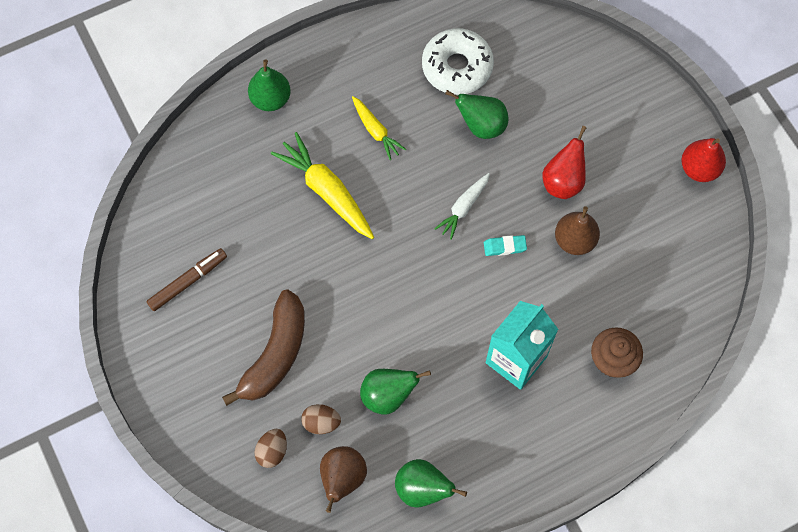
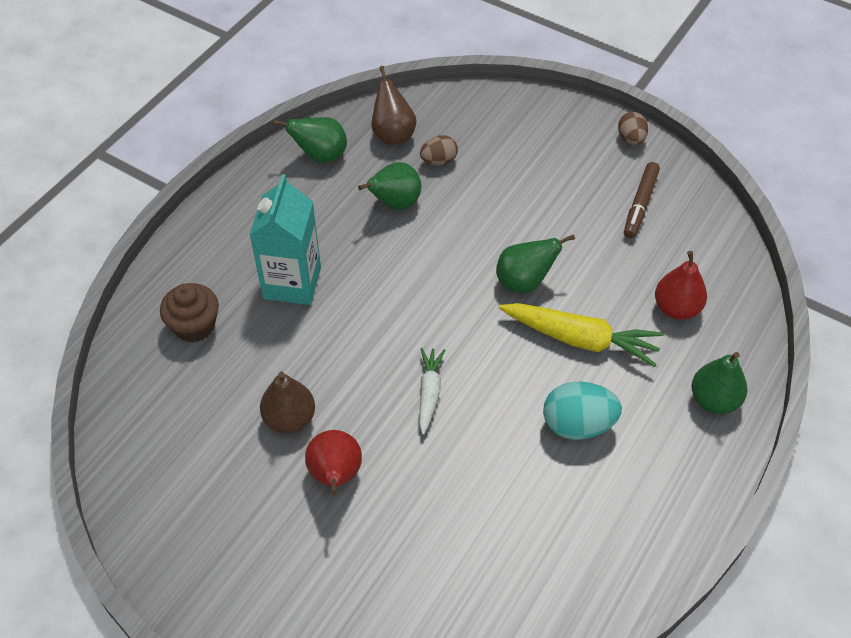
camera: 150 degrees right, 15 degrees down
(272, 451) = (464, 126): brown egg -> brown egg (631, 139)
(275, 354) = (516, 188): brown banana -> none
(376, 131) = (577, 425): yellow carrot -> turquoise egg
(457, 67) = (541, 549): white donut -> none
(481, 126) = (466, 492): green pear -> green pear (524, 281)
(504, 247) = (362, 376): turquoise eraser -> none
(699, 169) = (176, 575): red pear -> red pear (676, 308)

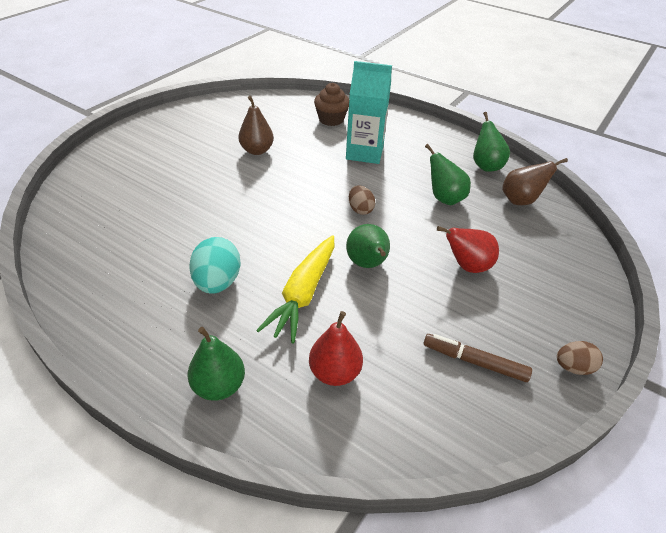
camera: 90 degrees right, 10 degrees down
(335, 476) = (210, 166): red pear -> red pear (467, 266)
(429, 392) = (265, 206): white carrot -> none
(439, 161) = (497, 224): brown egg -> brown egg (360, 209)

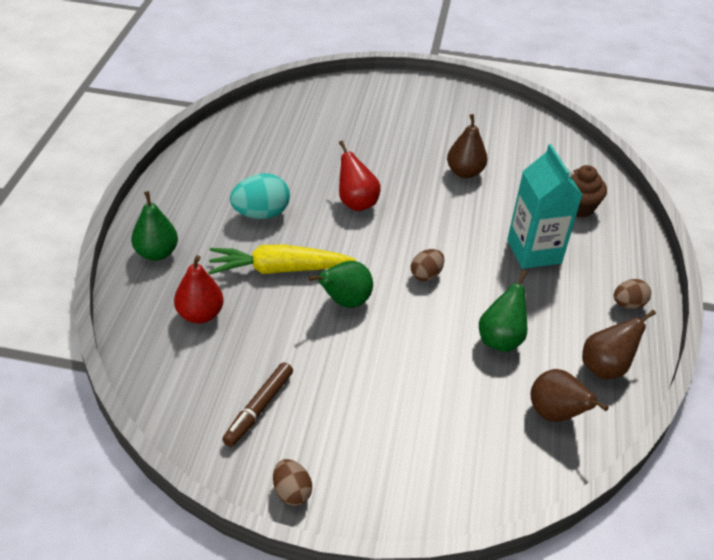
camera: 65 degrees right, 0 degrees up
(434, 136) = (628, 304): none -> brown egg
(467, 266) = (392, 380): red pear -> red pear (356, 203)
(474, 362) = (259, 408): brown marker -> brown marker turned 150 degrees counterclockwise
(485, 166) = (605, 367): green pear -> brown pear

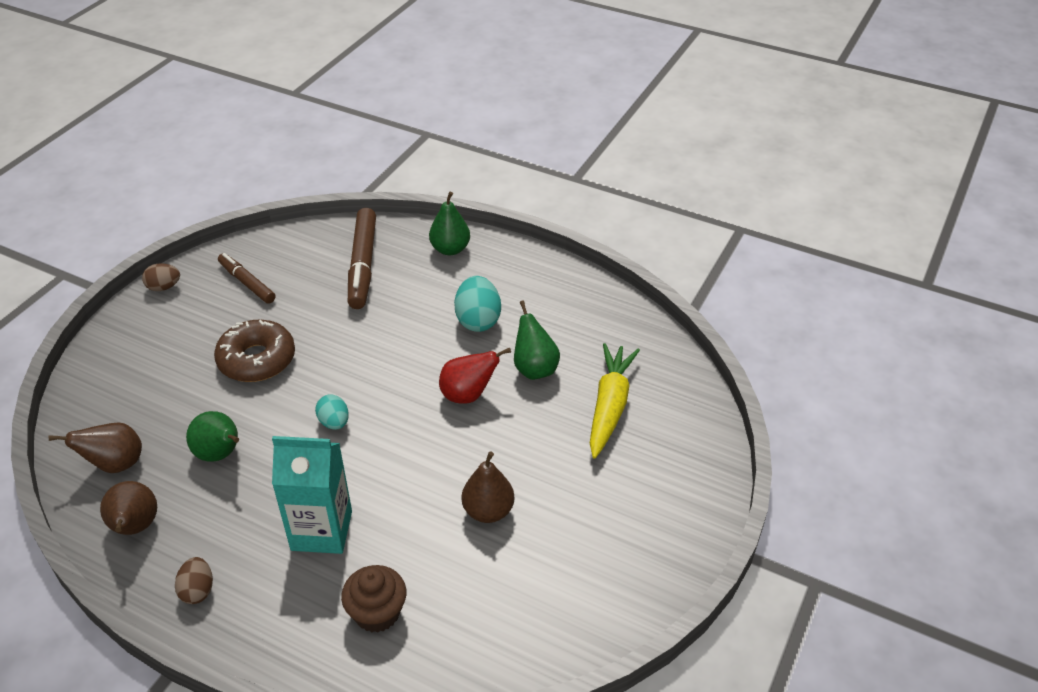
camera: 110 degrees right, 0 degrees up
(200, 314) = (363, 265): red pear -> brown marker
(278, 269) = (394, 319): yellow carrot -> yellow carrot (609, 406)
(345, 302) = (330, 354): green pear -> green pear (534, 369)
(374, 355) = (257, 359): none -> brown donut
(426, 275) = (334, 422): brown egg -> turquoise egg

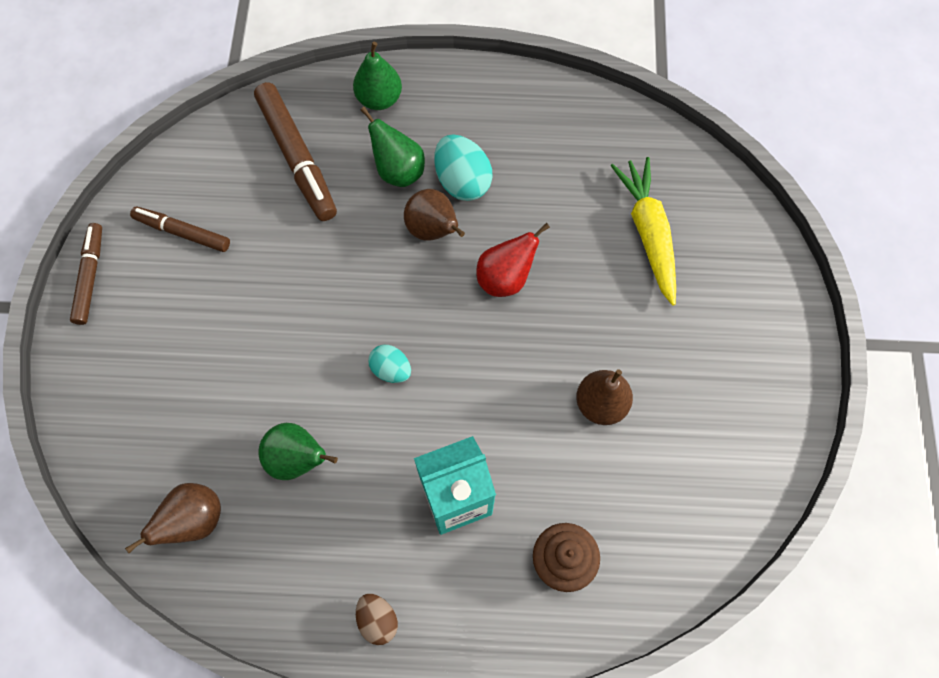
camera: 25 degrees left, 25 degrees up
(135, 527) = (267, 582): brown pear -> brown pear (433, 230)
(164, 287) = (90, 276): brown egg -> brown marker
(257, 359) = (260, 327): brown donut -> none
(534, 369) = (552, 219): green pear -> green pear (398, 171)

